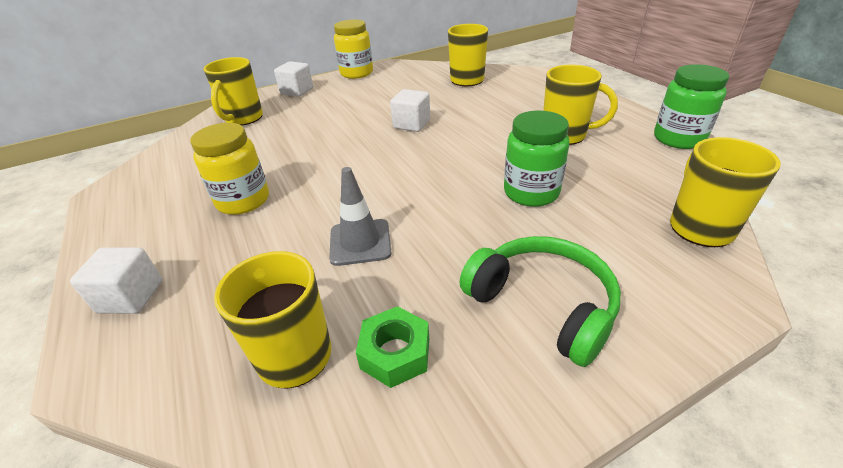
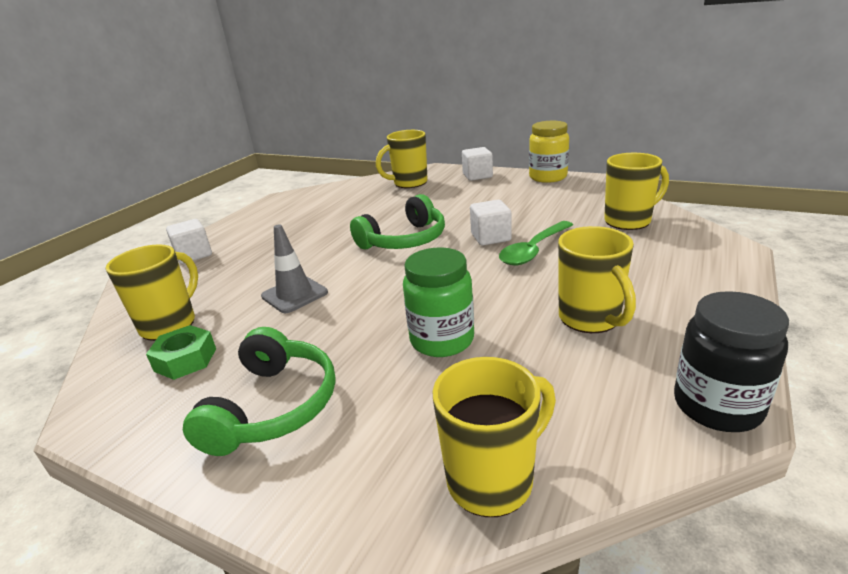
camera: 55 degrees right, 10 degrees down
(243, 201) = (307, 235): yellow jar -> none
(351, 157) = (404, 240): none -> green headphones
(456, 118) = (534, 250): none -> green spoon
(678, 139) = (717, 406): green jar -> black jar

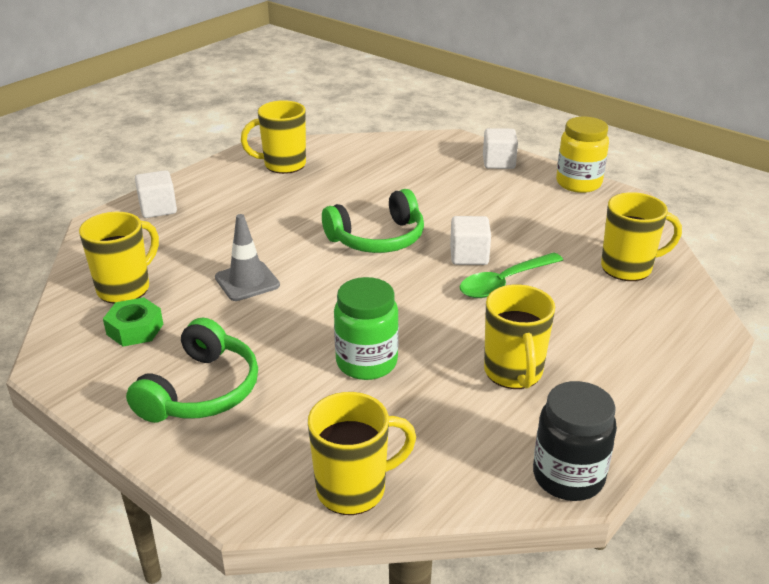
camera: 10 degrees right, 5 degrees up
(409, 183) = (415, 156): yellow mug -> yellow mug (283, 165)

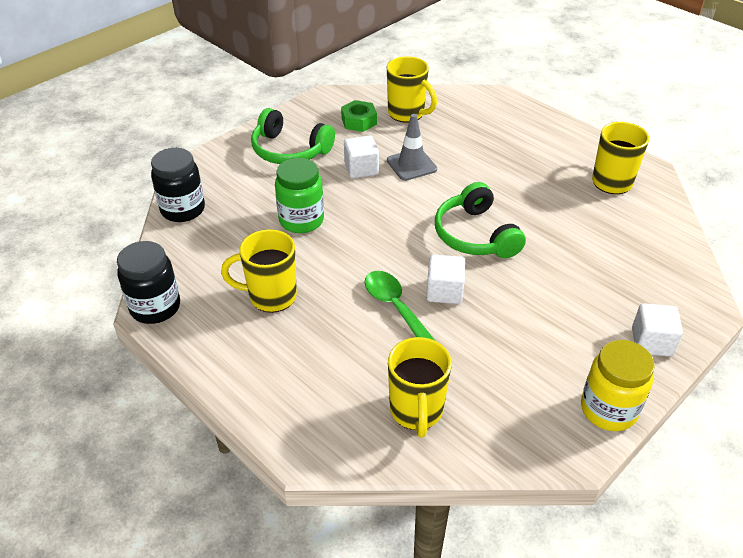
camera: 95 degrees right, 10 degrees up
(158, 209) = (520, 119): white cube -> white cube (361, 169)
(354, 489) = (183, 209): yellow mug -> black jar

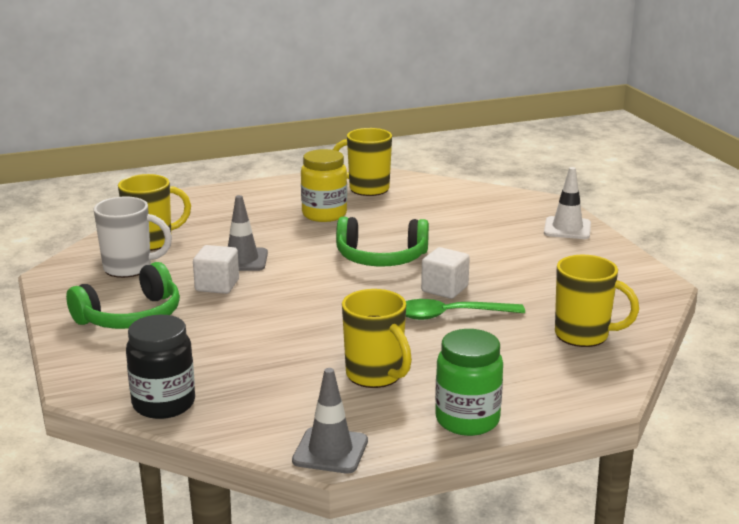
camera: 65 degrees left, 20 degrees down
(155, 307) = (330, 451): black jar -> grey traffic cone
(271, 296) = (375, 375): yellow mug -> yellow mug turned 60 degrees counterclockwise
(301, 220) = (267, 335): green jar -> green jar (467, 420)
(359, 121) = (129, 268): green nut -> white mug
(608, 409) = (626, 262): yellow jar -> yellow jar (324, 214)
(651, 342) = (567, 228): white cube -> white traffic cone

